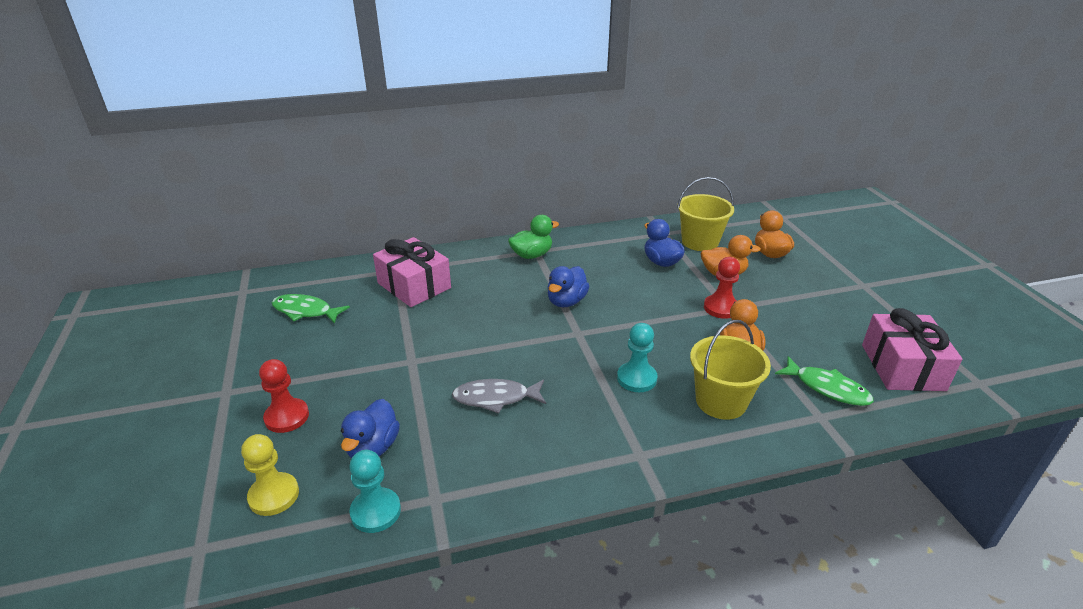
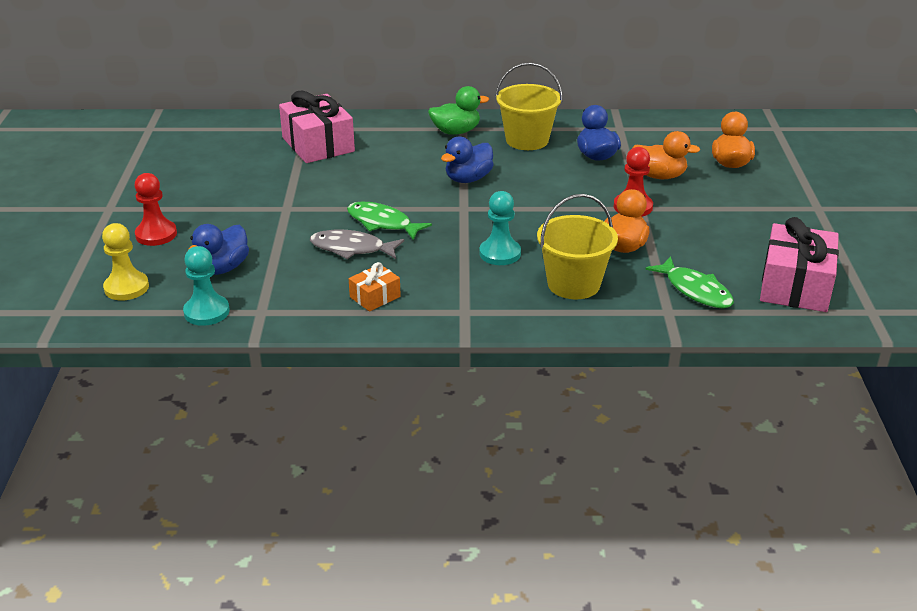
camera: 15 degrees right, 0 degrees up
(305, 311) = (203, 153): green fish -> green fish (382, 223)
(544, 454) = (375, 297): none -> orange gift
(700, 242) = (655, 142): yellow bucket -> yellow bucket (527, 140)

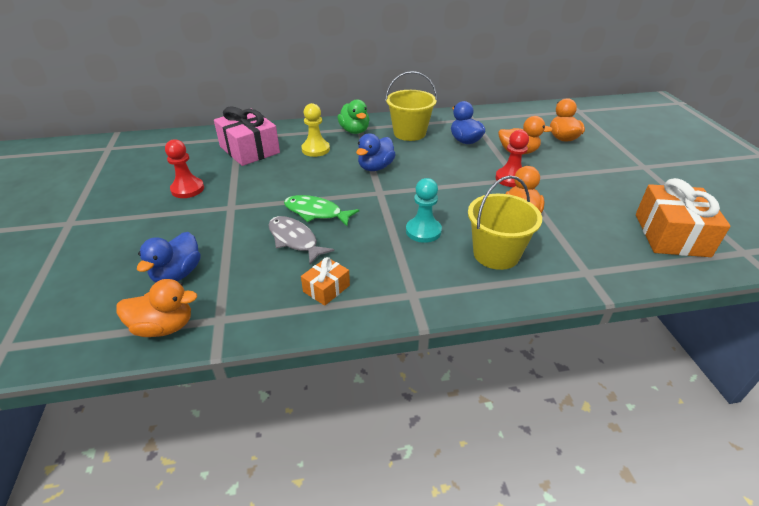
camera: 10 degrees left, 5 degrees up
(126, 288) = (81, 307): yellow pawn -> yellow pawn (315, 149)
(156, 234) = (112, 245): red pawn -> red pawn (187, 189)
(206, 312) = (164, 327): turquoise pawn -> orange duck
(352, 248) = (295, 240): grey fish -> grey fish turned 45 degrees clockwise
(456, 131) = (354, 131): green duck -> green duck turned 90 degrees clockwise
(695, 290) = (597, 248): green fish -> none
(795, 286) = (671, 235): pink gift -> orange gift

